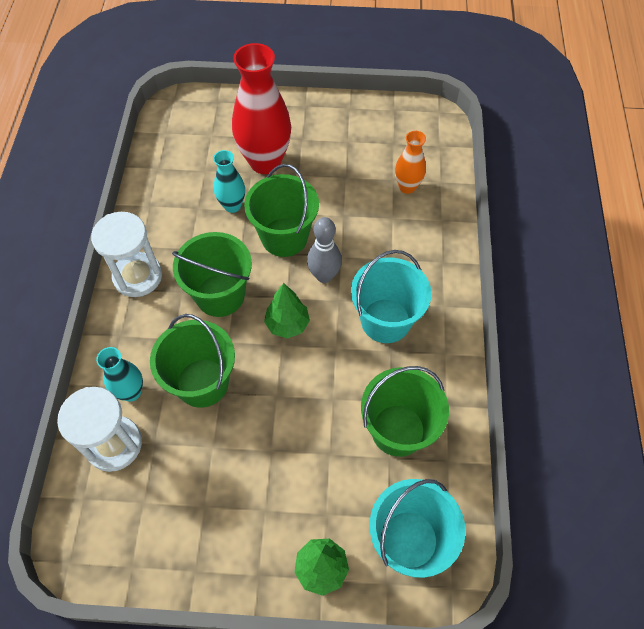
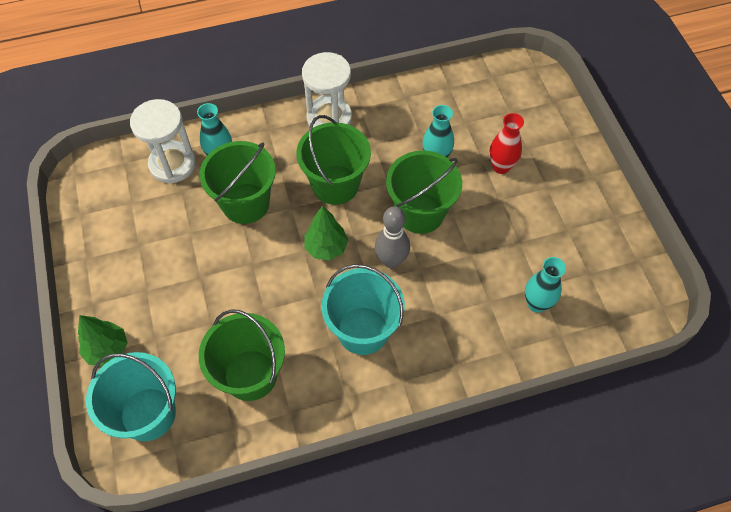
camera: 70 degrees right, 0 degrees up
(265, 162) = (501, 166): red vase -> red vase, size x0.52
(407, 187) = (536, 304): orange vase -> turquoise vase

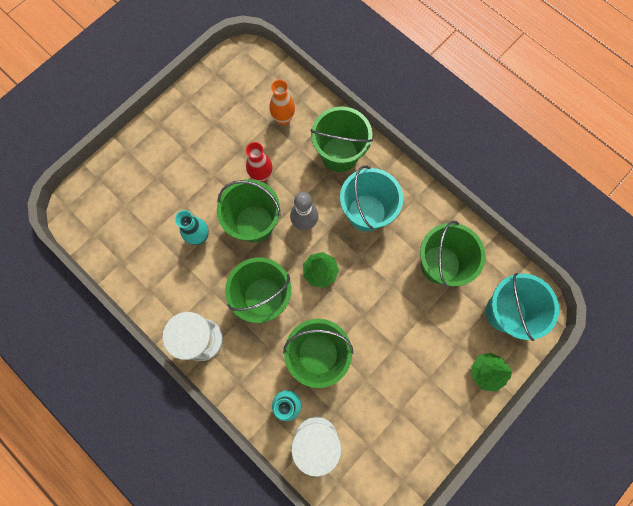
camera: 120 degrees left, 15 degrees up
(454, 341) = (339, 154): none -> green bucket
(501, 166) = (182, 188): red vase -> red vase (261, 175)
(536, 304) = (283, 119): turquoise vase -> orange vase

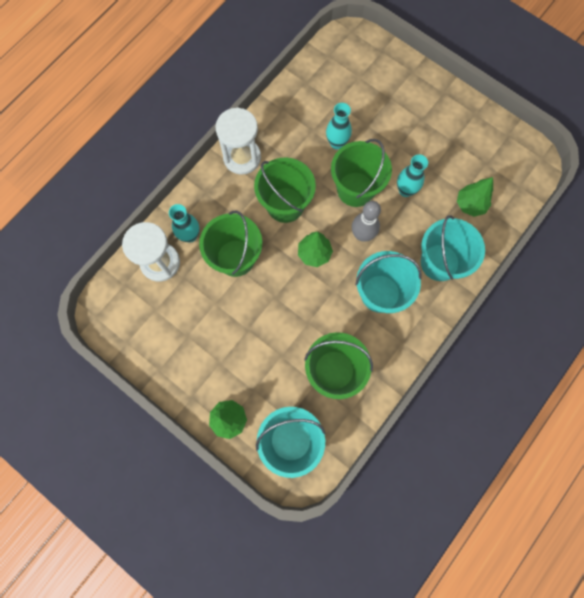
camera: 85 degrees right, 0 degrees up
(261, 175) = (405, 190): red vase -> turquoise vase
(283, 119) = (470, 205): orange vase -> green tree
(339, 154) = (439, 262): green bucket -> turquoise bucket

